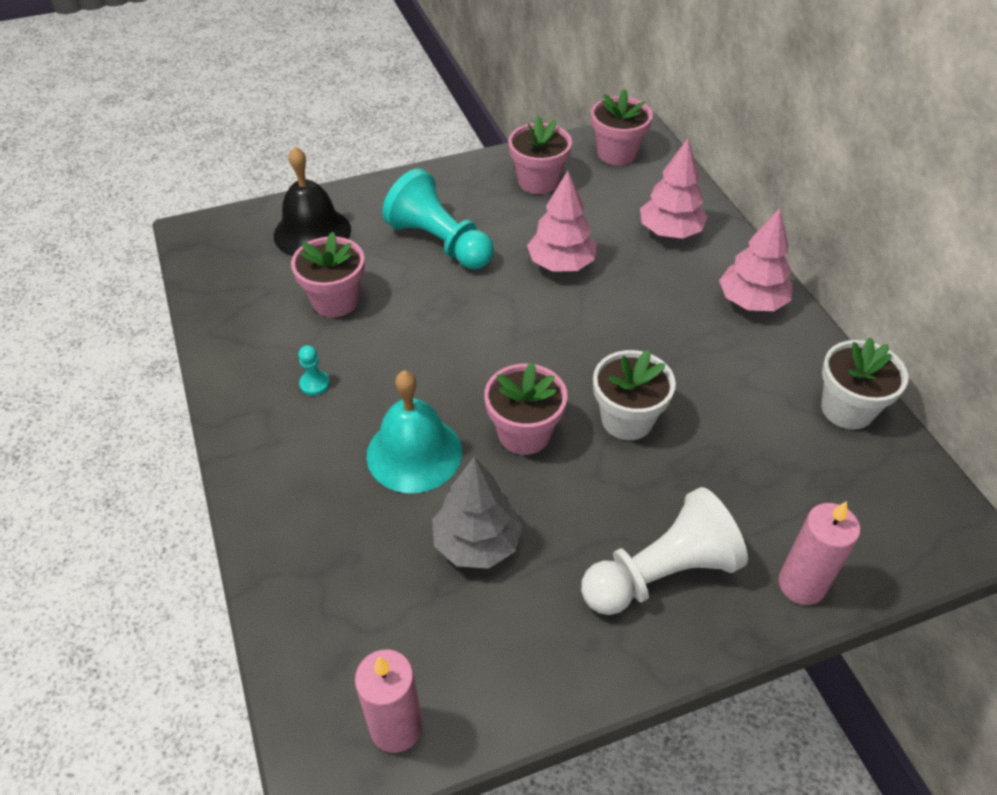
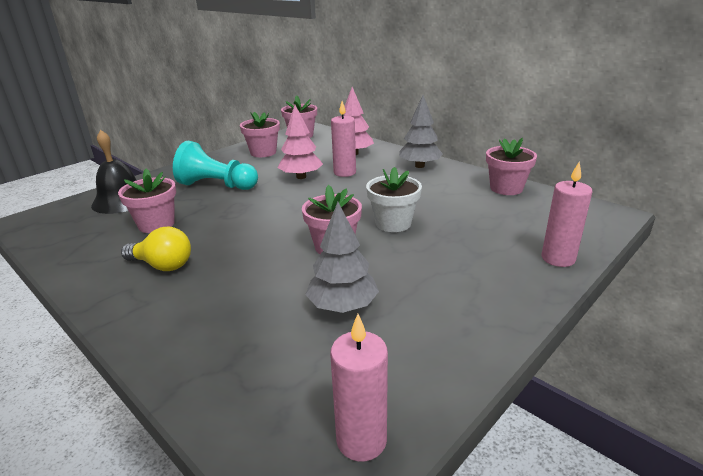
camera: 25 degrees left, 20 degrees down
(315, 384) = (162, 265): turquoise pawn -> yellow light bulb
(414, 453) = (263, 277): turquoise bell -> none
(628, 277) = (344, 172): none -> pink candle
(661, 573) = (476, 280): white pawn -> none
(751, 302) = (420, 166): pink tree -> grey tree
(847, 409) = (506, 188): white flower pot -> pink flower pot

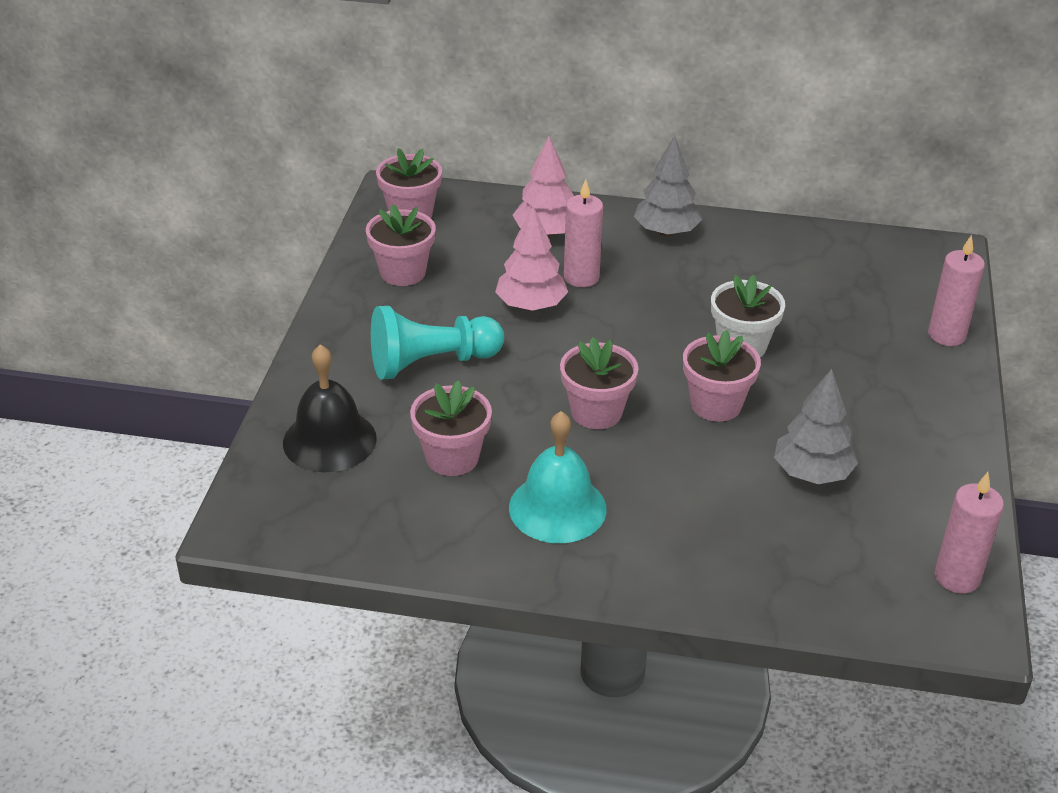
camera: 35 degrees left, 10 degrees up
(162, 265) = (557, 508): yellow light bulb -> turquoise bell
(506, 188) = (809, 242): pink flower pot -> pink flower pot (596, 412)

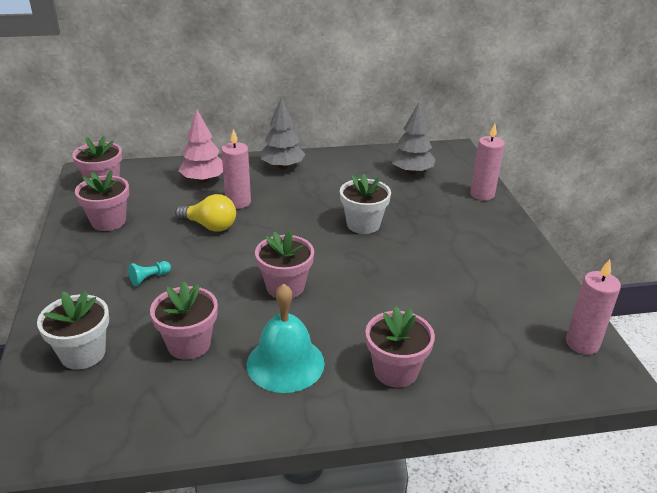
camera: 20 degrees left, 5 degrees down
(329, 440) = (83, 354): black bell -> white flower pot
(431, 363) = (149, 278): turquoise pawn -> turquoise pawn, size x0.40
(531, 306) = (210, 226): pink tree -> yellow light bulb
(716, 405) = (365, 264): pink flower pot -> pink flower pot (395, 371)
(812, 473) = (450, 295): grey tree -> grey tree (411, 172)

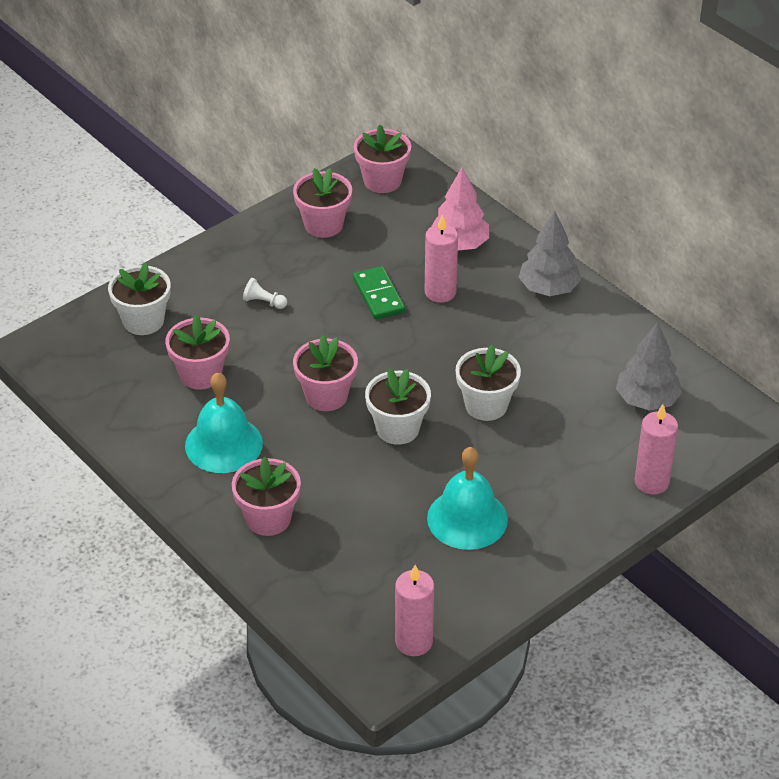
camera: 60 degrees right, 10 degrees up
(149, 278) = (264, 302): turquoise pawn -> white pawn
(210, 226) = (378, 295): yellow light bulb -> green domino
(351, 267) = (397, 429): none -> white flower pot
(466, 271) = (467, 518): none -> turquoise bell

